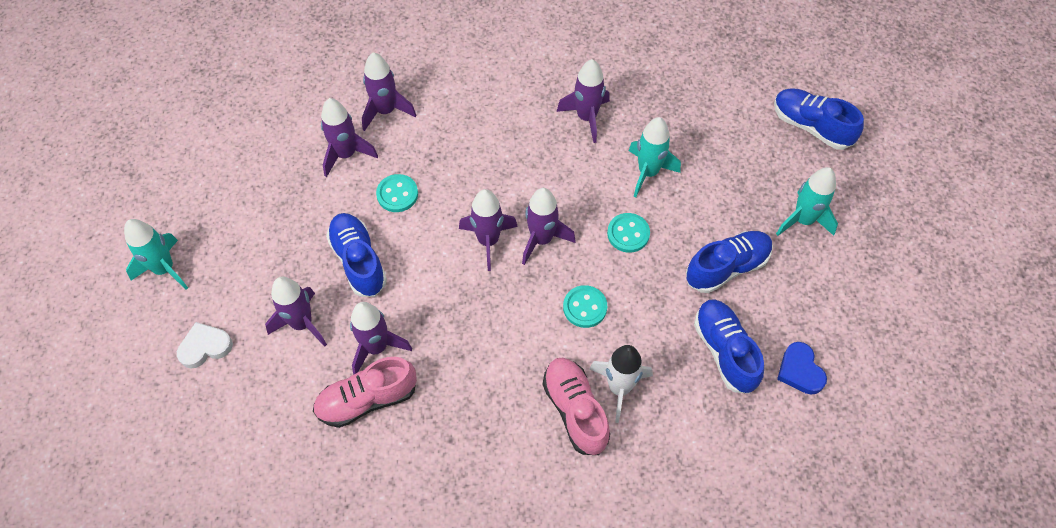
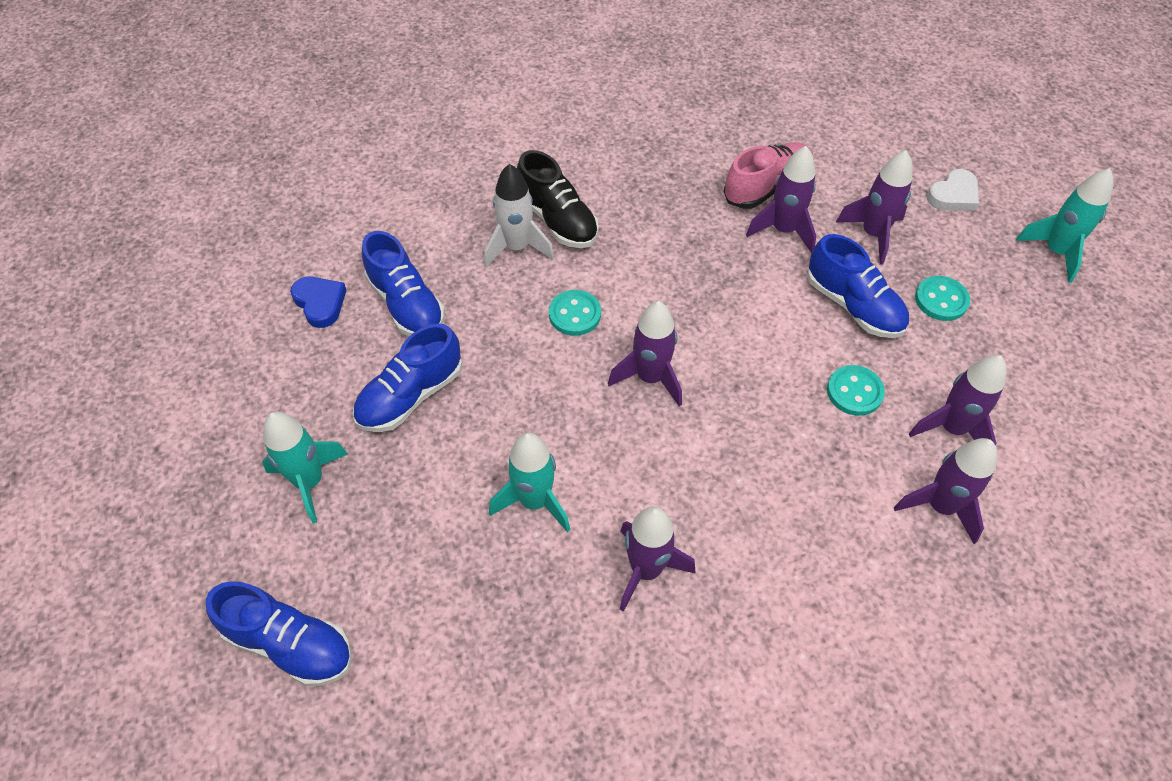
camera: 165 degrees right, 5 degrees down
(488, 241) = (714, 361): purple rocket -> none
(575, 410) = (557, 220): pink shoe -> black shoe
(628, 234) = (543, 409): turquoise button -> turquoise button (941, 300)

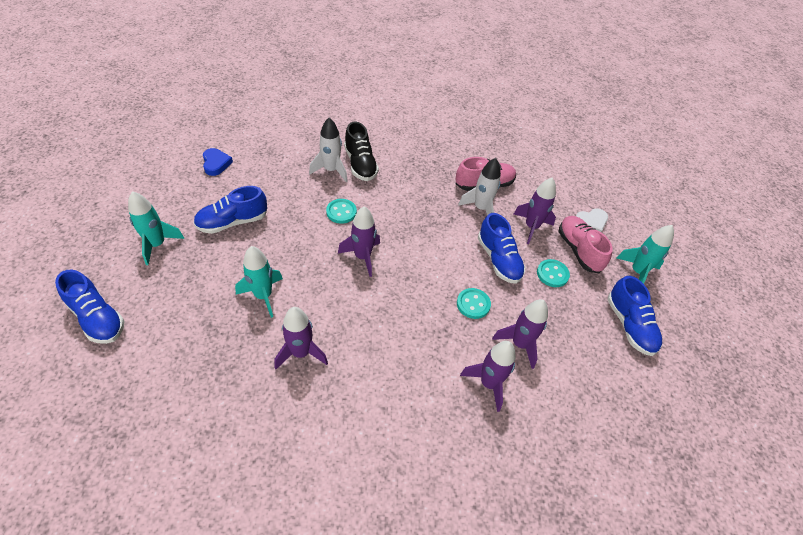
camera: 15 degrees right, 5 degrees down
(406, 304) = (258, 178): blue shoe -> blue shoe (629, 325)
(783, 230) = (481, 208): purple rocket -> white rocket
(958, 247) = (578, 250): none -> pink shoe

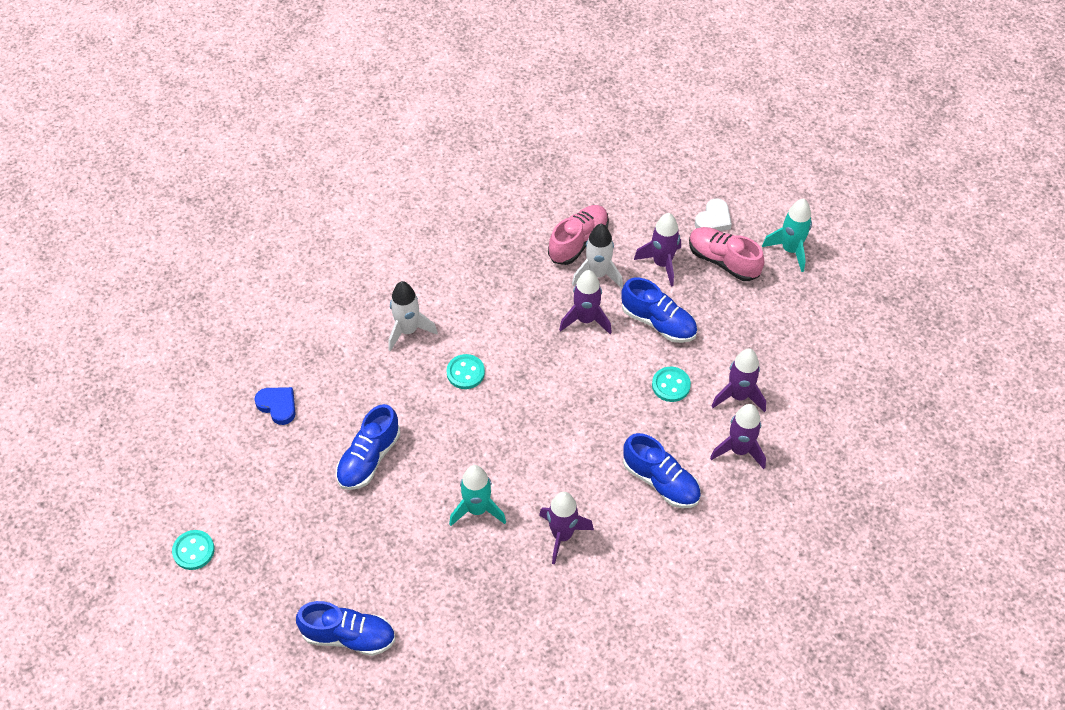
camera: 30 degrees left, 5 degrees up
(157, 244) = (321, 533): turquoise rocket -> none
(360, 164) = (431, 302): black shoe -> none
(362, 257) = (531, 407): purple rocket -> purple rocket (586, 319)
(552, 274) = (717, 304): turquoise button -> turquoise button (193, 551)
(629, 325) = (817, 313): blue shoe -> blue shoe (660, 481)

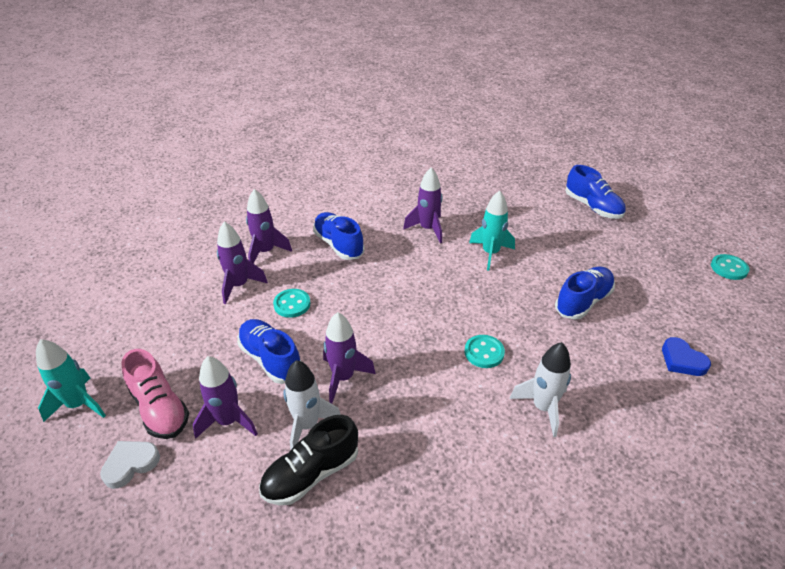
camera: 165 degrees left, 15 degrees down
(348, 636) = (592, 207): blue shoe -> blue shoe turned 150 degrees counterclockwise
(578, 242) = (311, 473): pink shoe -> black shoe

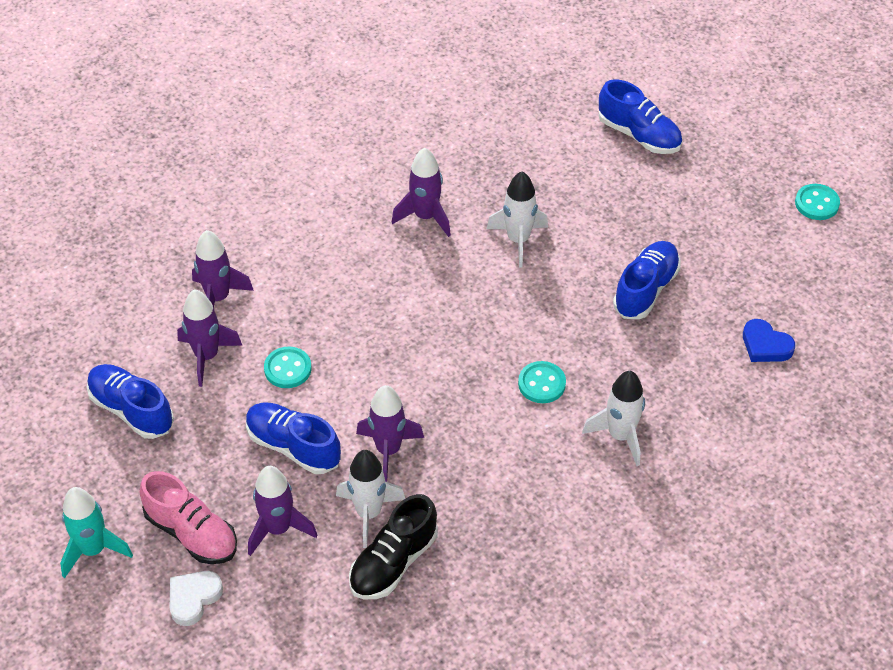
camera: 15 degrees left, 10 degrees up
(339, 245) = (313, 267): blue shoe -> blue shoe (131, 410)
(490, 253) = (518, 240): turquoise rocket -> white rocket

